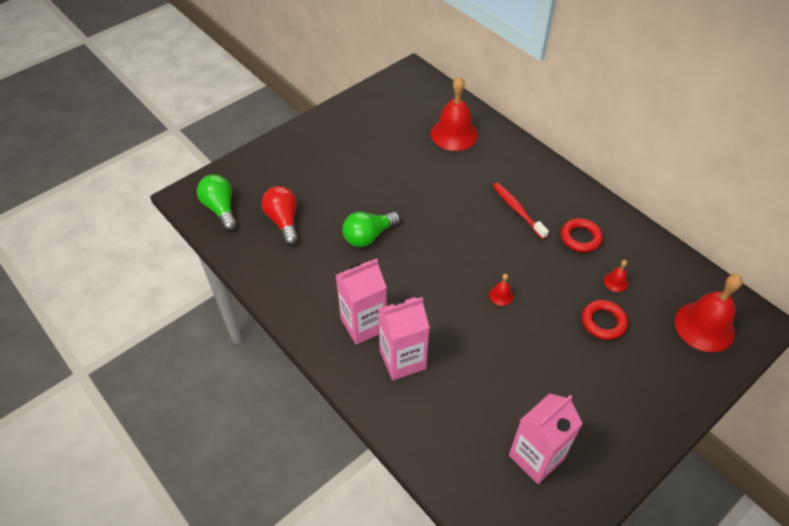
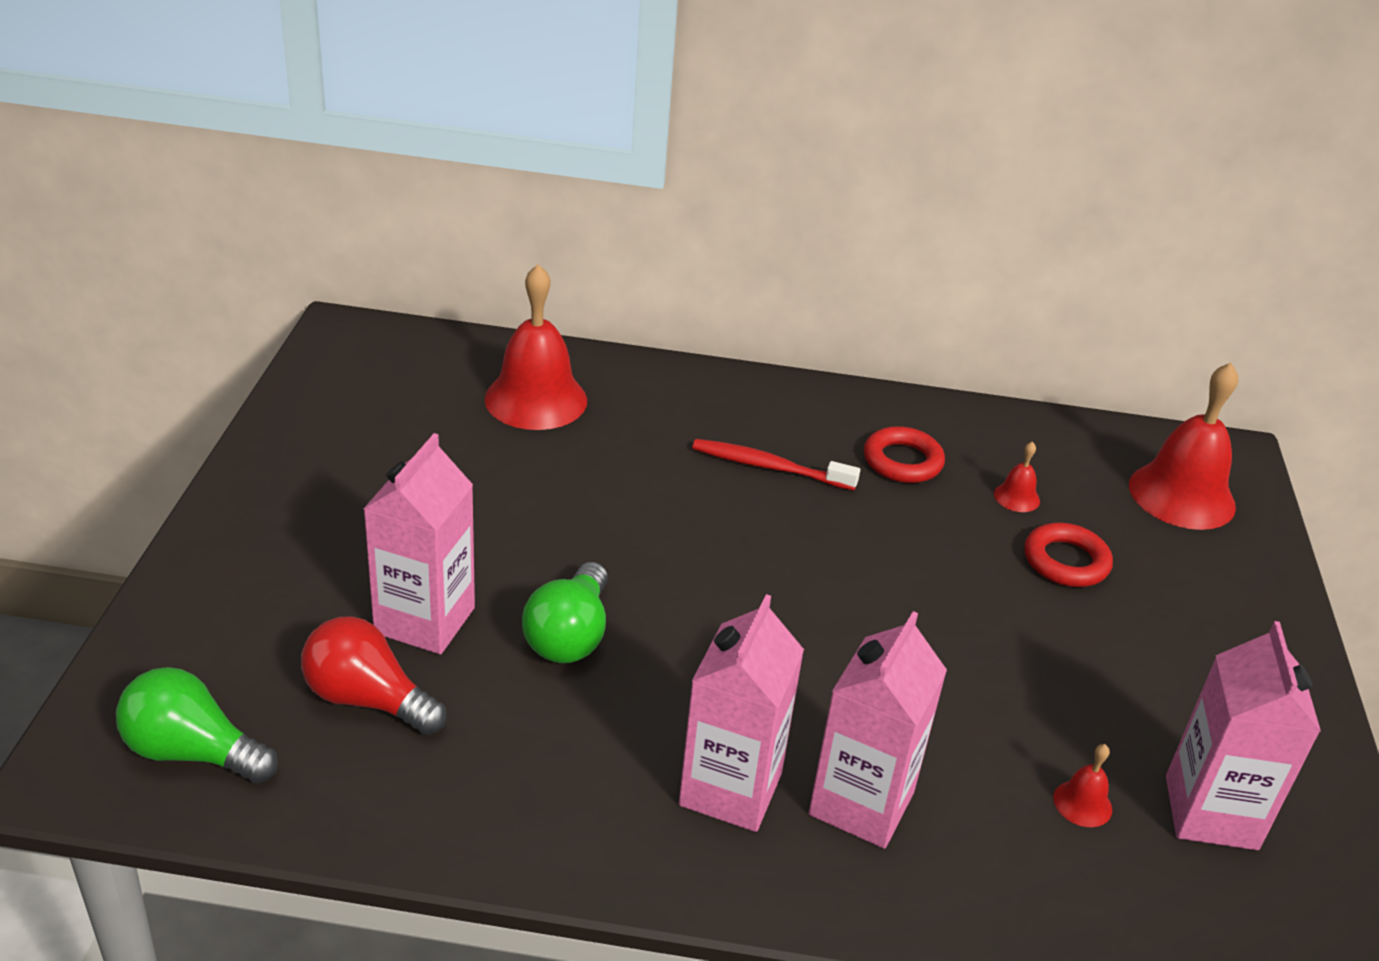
camera: 45 degrees left, 15 degrees down
(327, 203) = (425, 620): none -> pink carton
(501, 295) = (891, 606): red bell -> red bell (1082, 803)

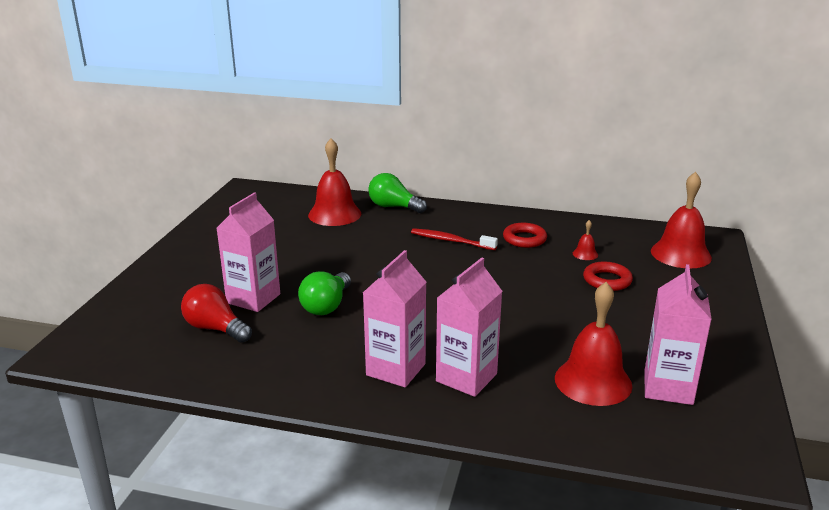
camera: 10 degrees right, 10 degrees down
(193, 752) = (122, 347): green light bulb -> green light bulb (393, 207)
(1082, 803) = (593, 381): red bell -> red bell, size x2.32

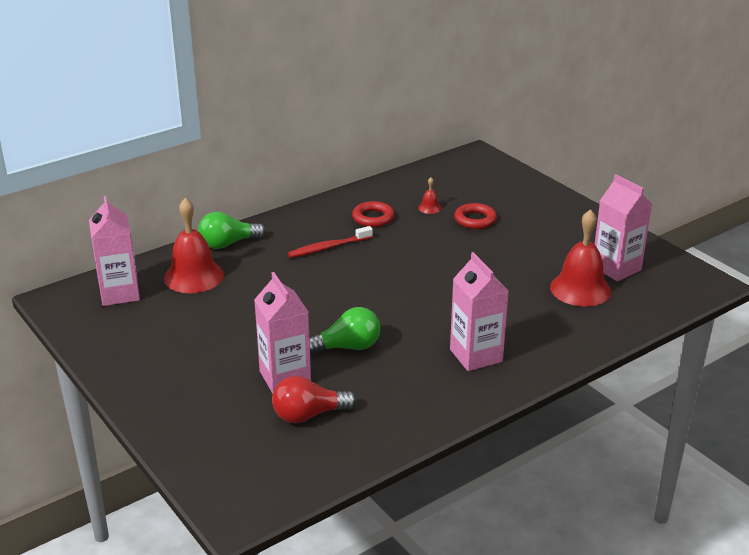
camera: 50 degrees left, 5 degrees up
(326, 306) = (347, 347): green light bulb -> green light bulb turned 75 degrees counterclockwise
(466, 377) = (520, 332): pink carton -> pink carton (119, 293)
(680, 254) = (480, 176): red bell -> none

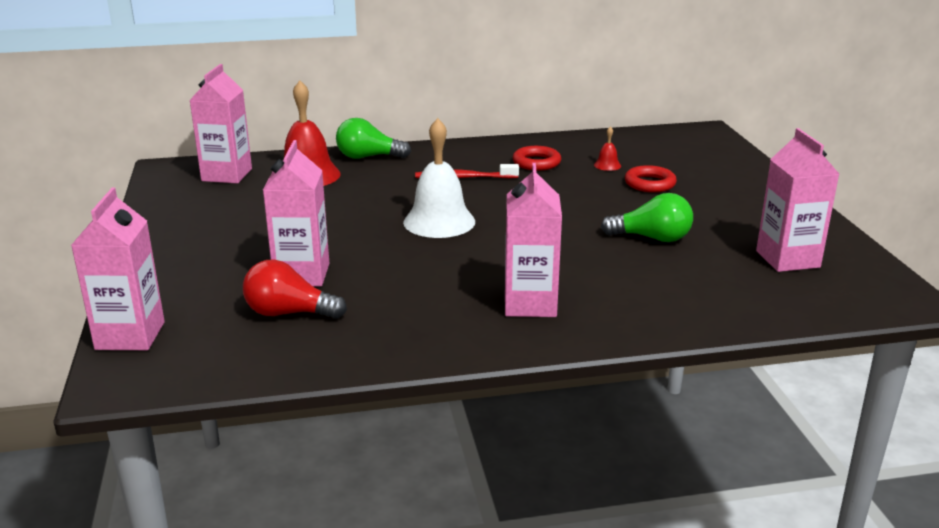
camera: 25 degrees right, 5 degrees down
(203, 472) = (130, 336): none -> pink carton
(347, 297) = (439, 221): none -> white bell
(347, 347) = (394, 263): green light bulb -> green light bulb (652, 238)
(580, 289) = (721, 269): red bell -> none

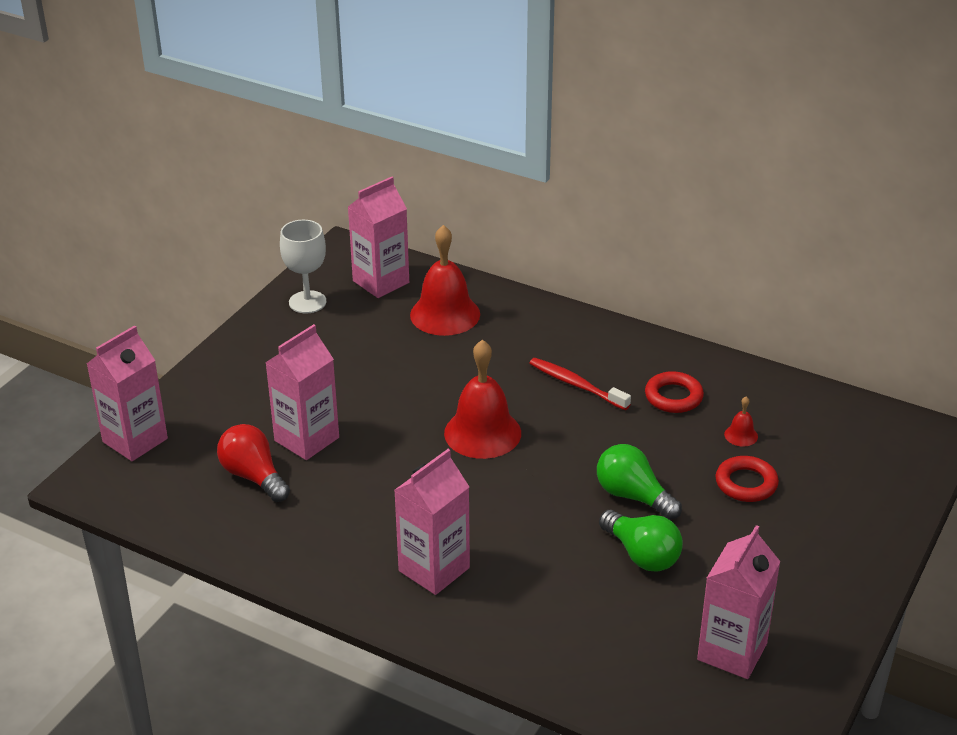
camera: 40 degrees right, 10 degrees up
(178, 203) = (307, 302): none -> white goblet
(368, 157) = (526, 312): green light bulb -> green light bulb (633, 496)
(439, 221) = (482, 433): white bell -> red bell

